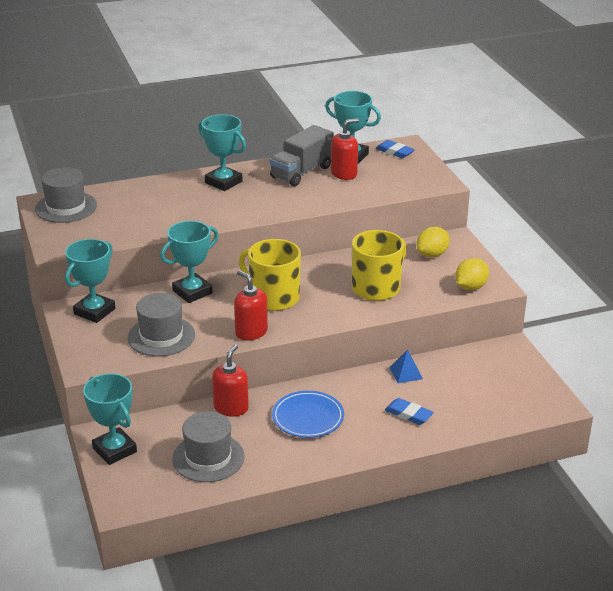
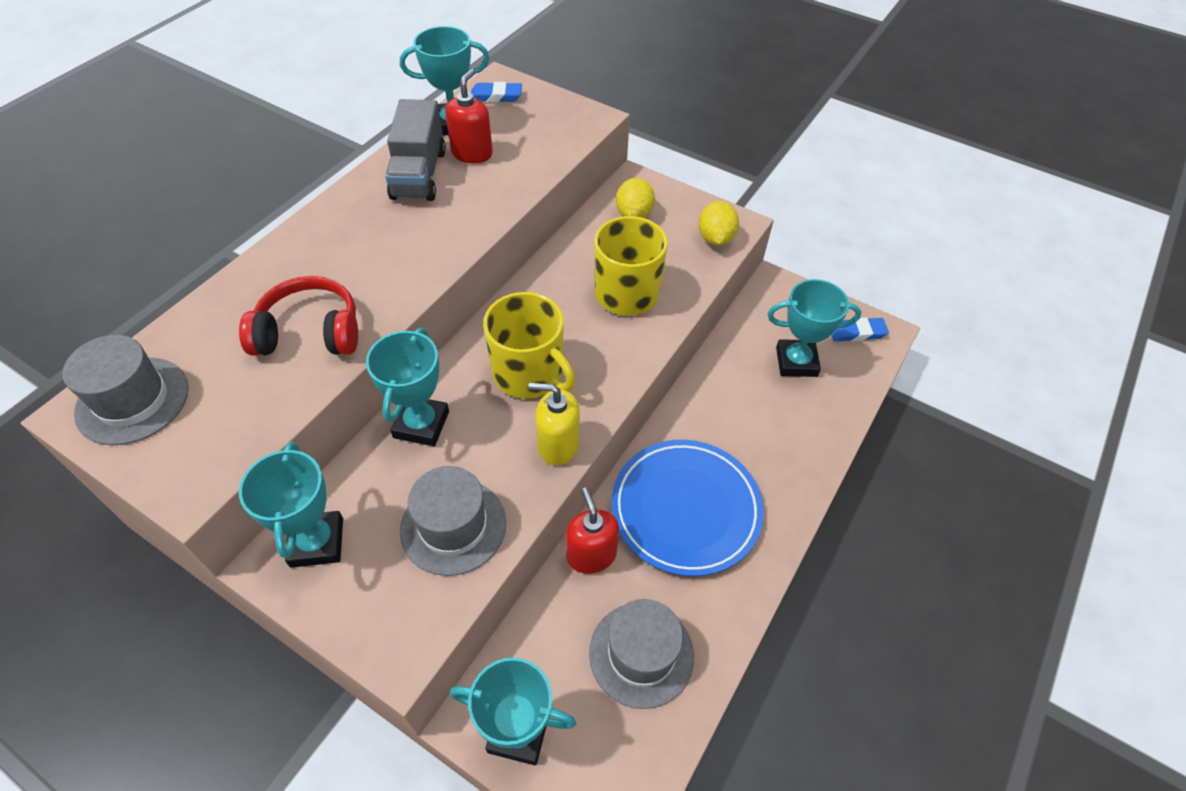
camera: 40 degrees left, 20 degrees up
(167, 215) = (310, 332): none -> red headphones
(223, 182) = (333, 237): turquoise trophy -> turquoise trophy (796, 362)
(251, 332) = (558, 445): red soap dispenser -> yellow soap dispenser
(273, 297) = (529, 373): yellow mug -> yellow mug turned 135 degrees counterclockwise
(308, 417) = (686, 509): blue plate -> blue plate, size x1.54
(406, 373) = (717, 379): blue pyramid -> none
(408, 414) = (775, 433): blue eraser -> blue eraser (856, 332)

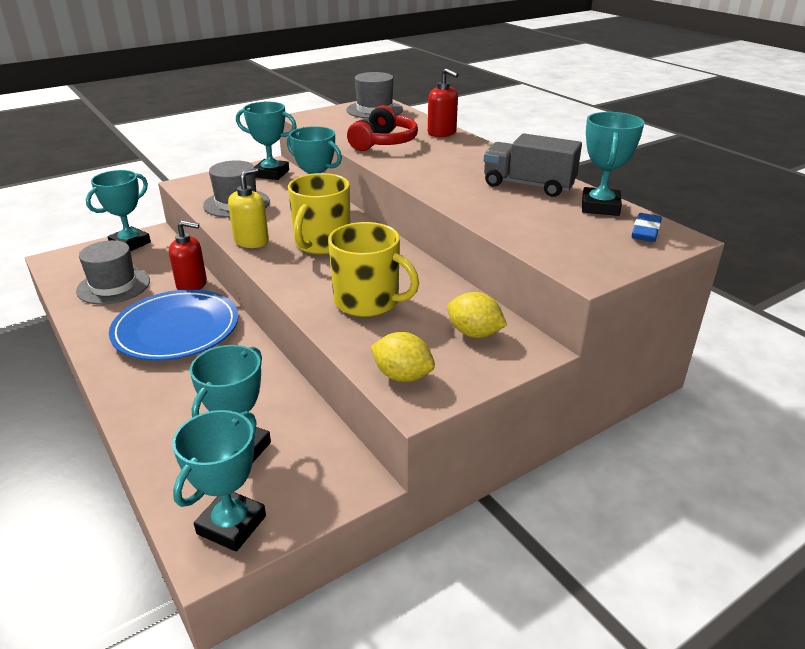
camera: 115 degrees right, 20 degrees down
(472, 153) = (548, 208): red soap dispenser -> red soap dispenser (442, 133)
(529, 373) = (322, 243): yellow mug -> yellow mug turned 45 degrees counterclockwise
(856, 332) = (231, 525): blue eraser -> turquoise trophy

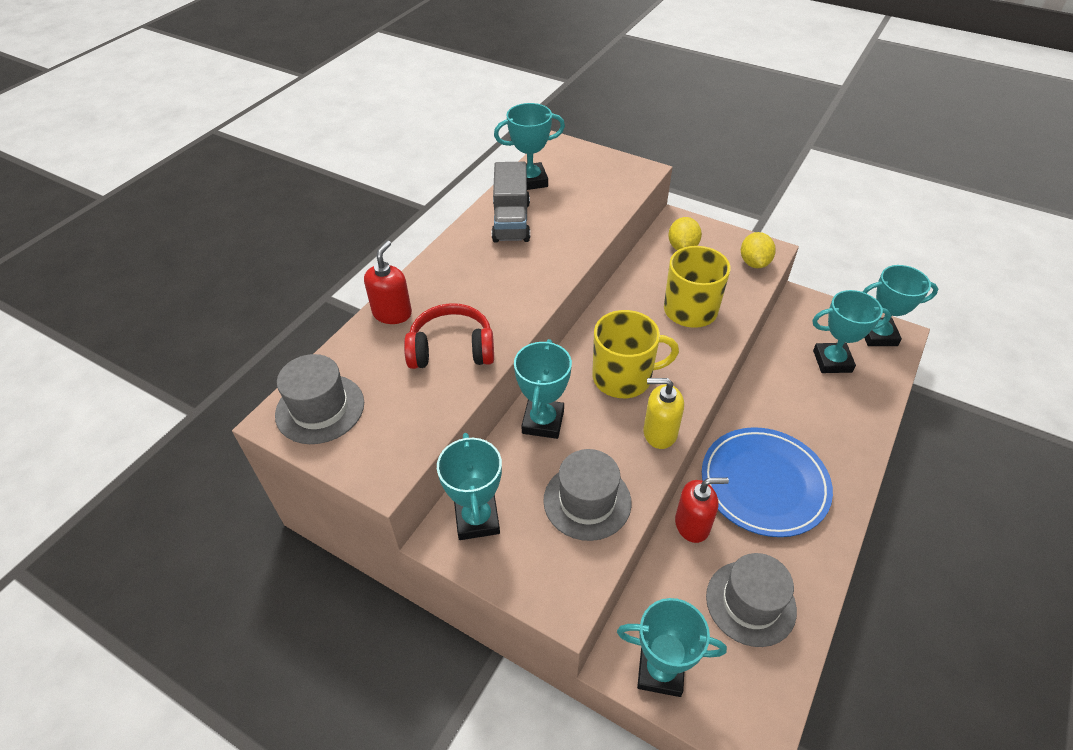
camera: 115 degrees left, 15 degrees up
(192, 285) = (692, 524): red soap dispenser -> red soap dispenser turned 105 degrees clockwise
(645, 231) = (560, 157): blue eraser -> none

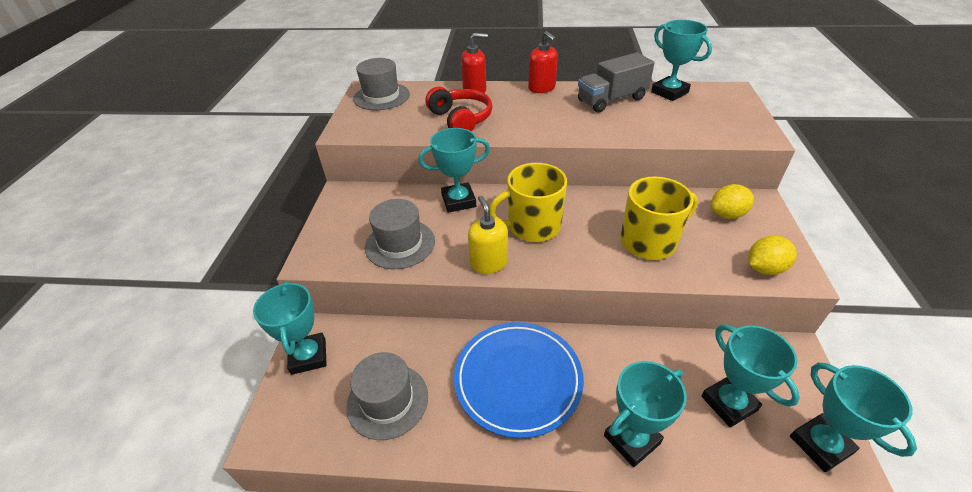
camera: 65 degrees right, 5 degrees down
(477, 519) = (361, 200): turquoise trophy -> turquoise trophy (632, 439)
(623, 377) = (532, 226): yellow mug -> yellow mug turned 105 degrees clockwise
(692, 524) = (446, 339): red soap dispenser -> red soap dispenser (542, 88)

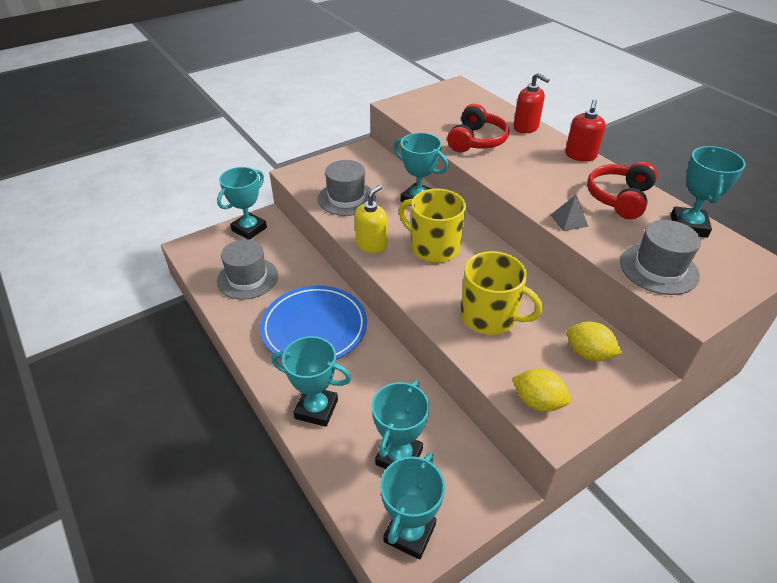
camera: 50 degrees right, 0 degrees up
(381, 96) = (457, 96): grey hat -> grey hat (658, 269)
(611, 100) = (619, 198): grey truck -> red headphones
(616, 132) = (569, 220): none -> grey pyramid

